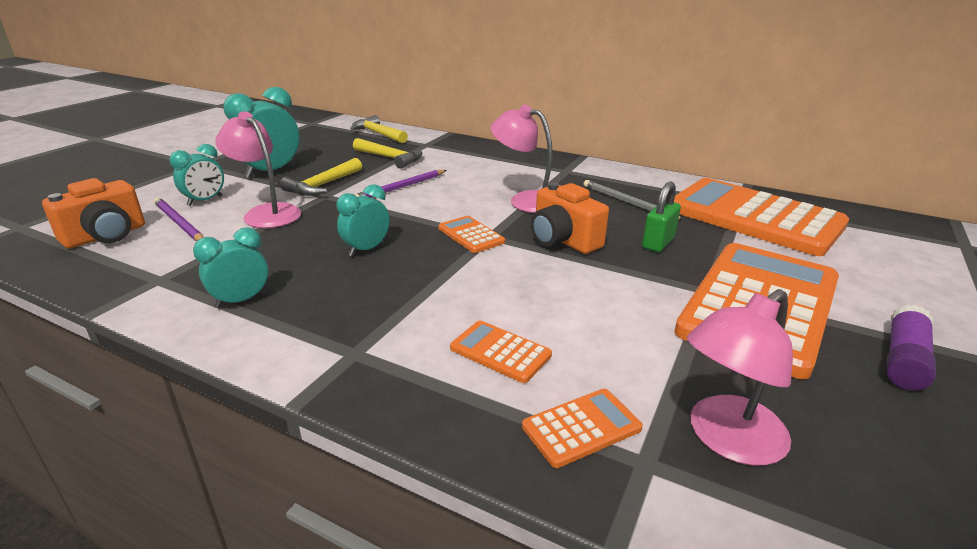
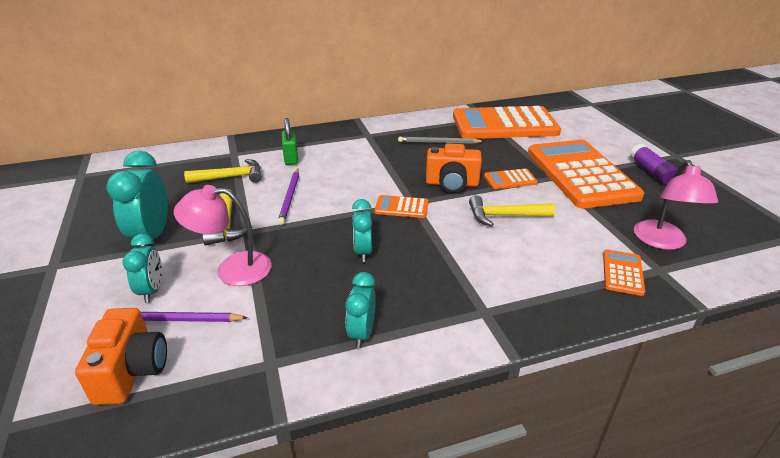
camera: 45 degrees left, 5 degrees up
(378, 134) = (172, 160): yellow hammer -> yellow hammer (504, 216)
(500, 352) = (539, 263): orange calculator -> orange calculator (510, 180)
(526, 200) = (385, 167): pink lamp -> none
(658, 243) = (493, 161): green padlock -> green padlock (291, 158)

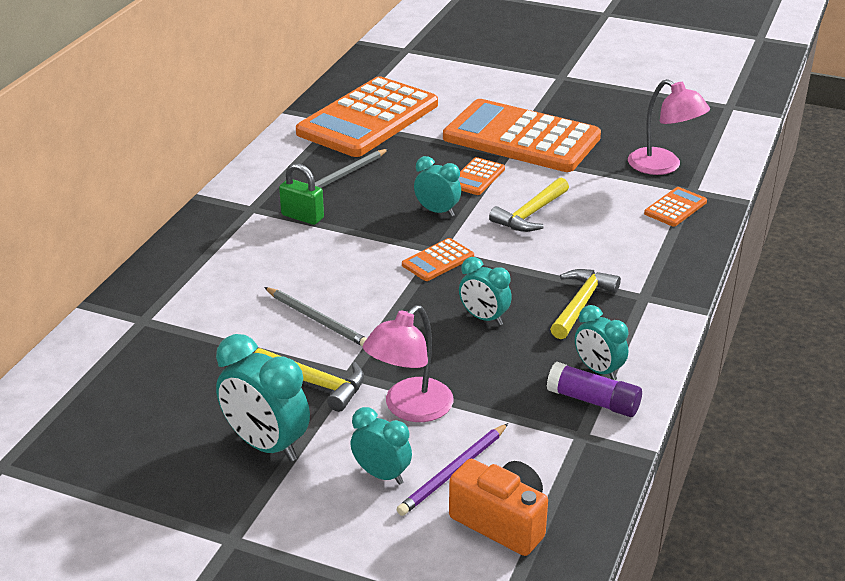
camera: 50 degrees left, 0 degrees up
(231, 177) = (205, 343): yellow hammer -> yellow hammer (581, 304)
(290, 197) = (317, 319): purple pencil -> grey pencil
(291, 158) = (225, 283): green padlock -> green padlock (302, 217)
(452, 184) = (437, 211): orange camera -> turquoise clock
(622, 273) = (675, 208): orange calculator -> orange calculator turned 75 degrees clockwise
(651, 172) = (567, 105): purple glue stick -> purple glue stick (593, 401)

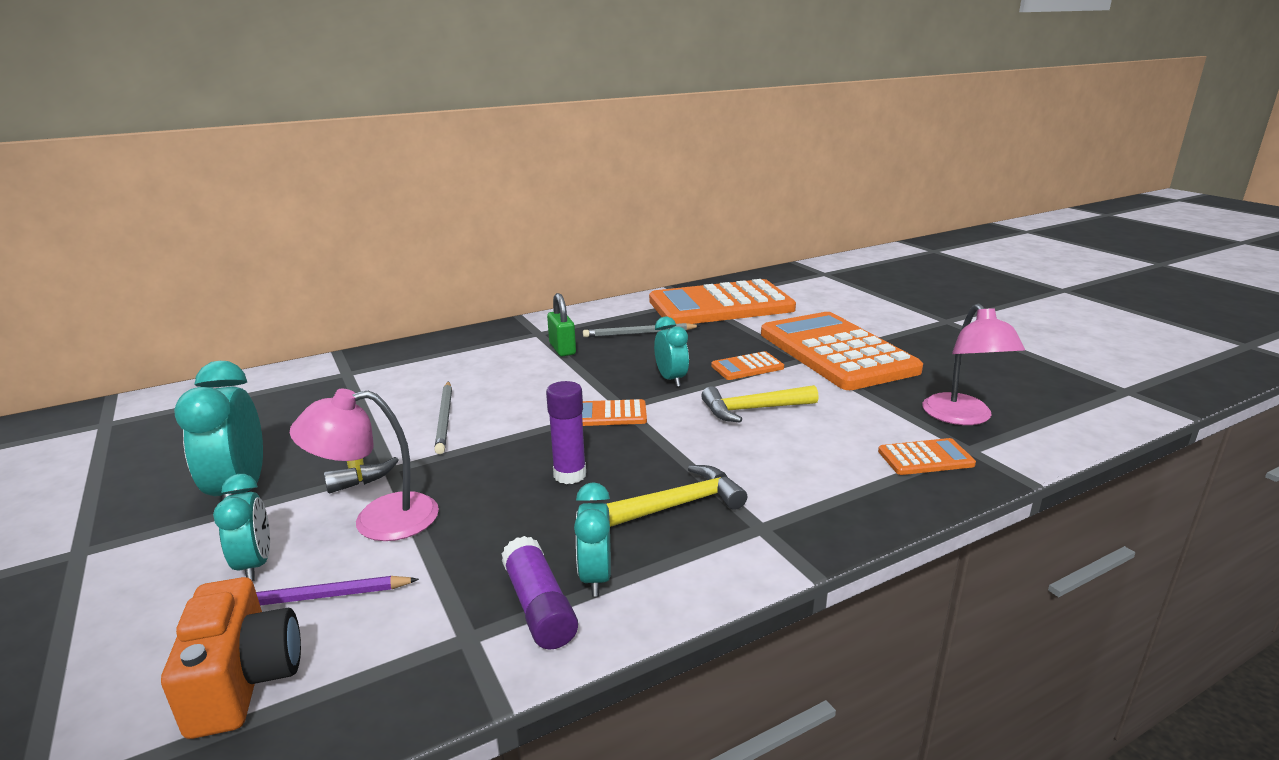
camera: 40 degrees right, 10 degrees down
(484, 318) = (570, 475): turquoise clock -> purple glue stick

